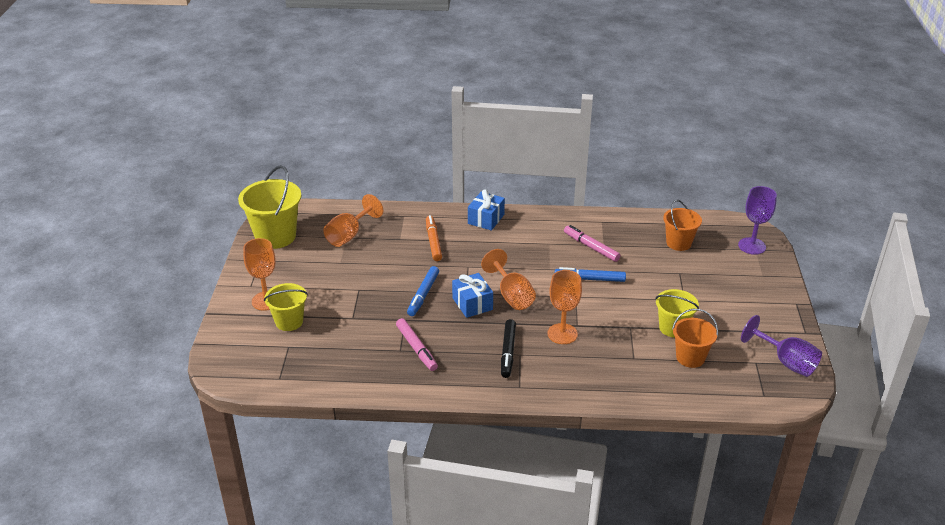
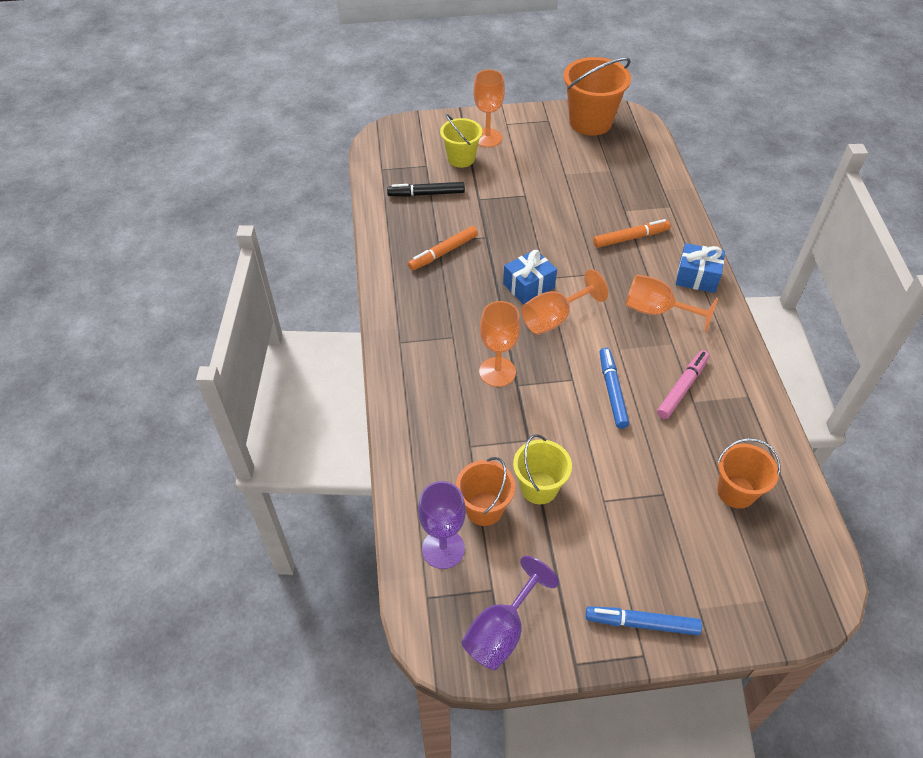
camera: 80 degrees right, 15 degrees up
(275, 236) = (590, 122): yellow bucket -> orange bucket
(349, 235) = (614, 171): orange goblet -> orange goblet (657, 311)
(416, 348) = (443, 252): pink marker -> orange marker
(423, 295) = (531, 244): blue marker -> blue marker (641, 623)
(508, 352) = (454, 326): black marker -> black marker (426, 194)
(752, 246) = (772, 595): purple goblet -> purple goblet (443, 549)

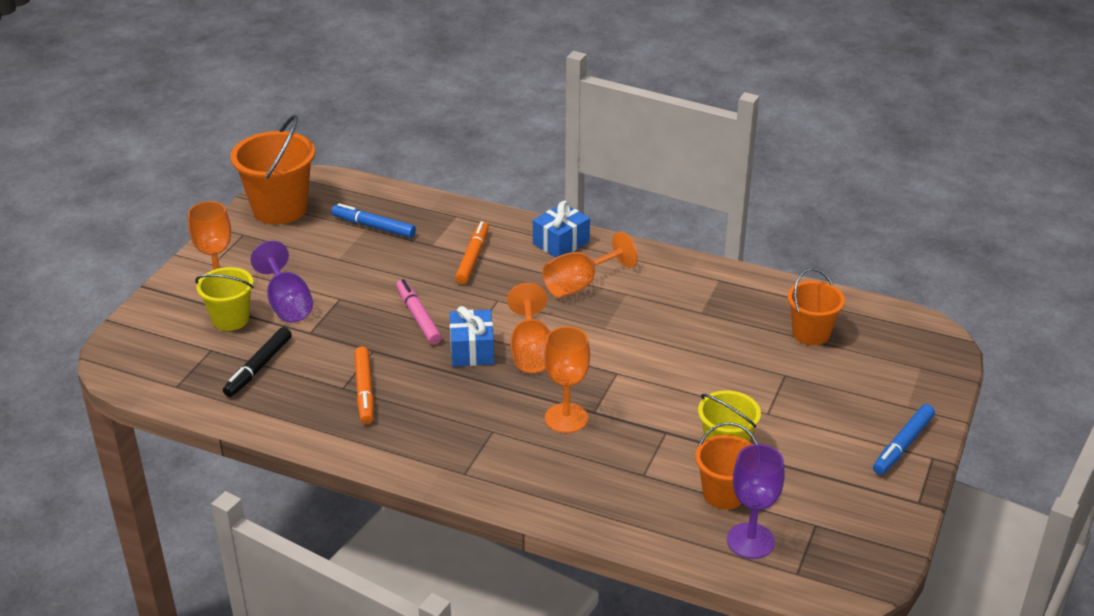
camera: 60 degrees left, 15 degrees down
(501, 631) = (861, 536): purple goblet -> purple goblet (287, 304)
(612, 391) = (651, 354): blue marker -> blue marker (373, 226)
(682, 388) = (681, 311): pink marker -> pink marker (418, 317)

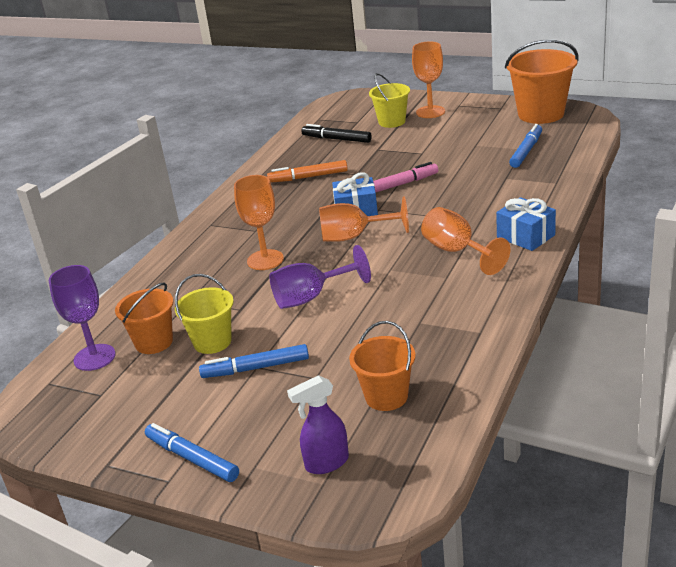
camera: 95 degrees right, 5 degrees down
(287, 304) = (412, 136): purple goblet -> purple goblet (311, 297)
(473, 258) = (489, 197): orange marker -> none
(770, 413) = (255, 368): none -> blue marker
(897, 366) = (326, 463): none -> purple spray bottle

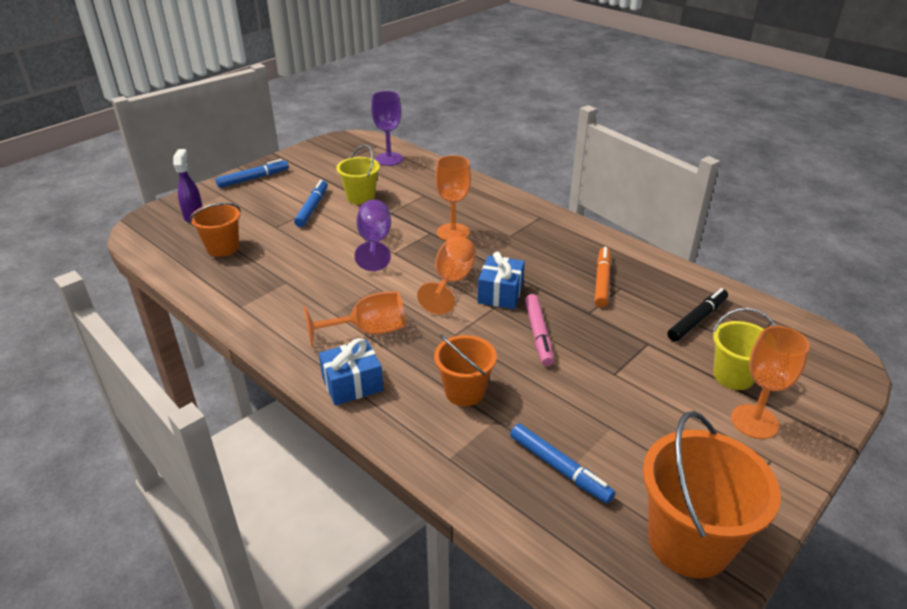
camera: 105 degrees right, 5 degrees up
(154, 342) = (384, 178): orange bucket -> orange bucket (464, 391)

